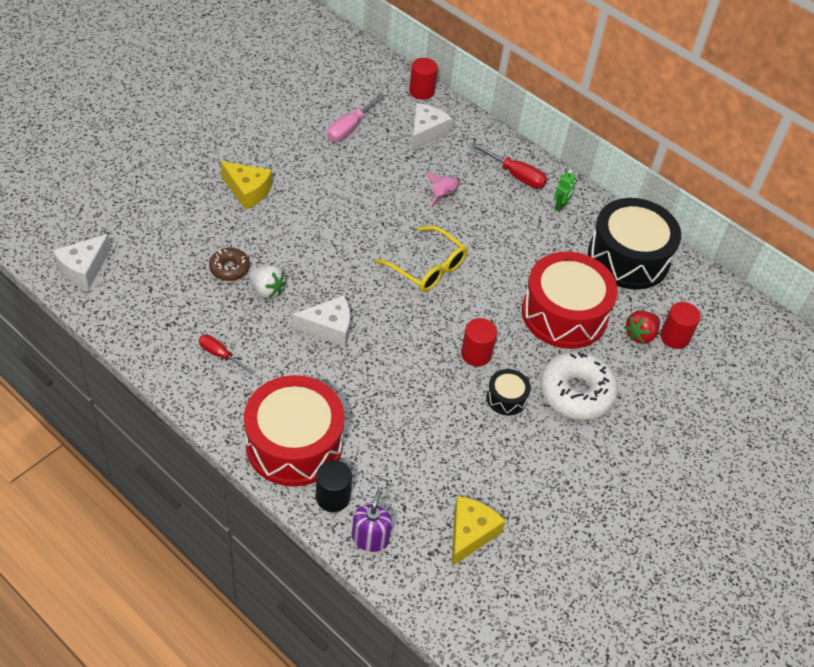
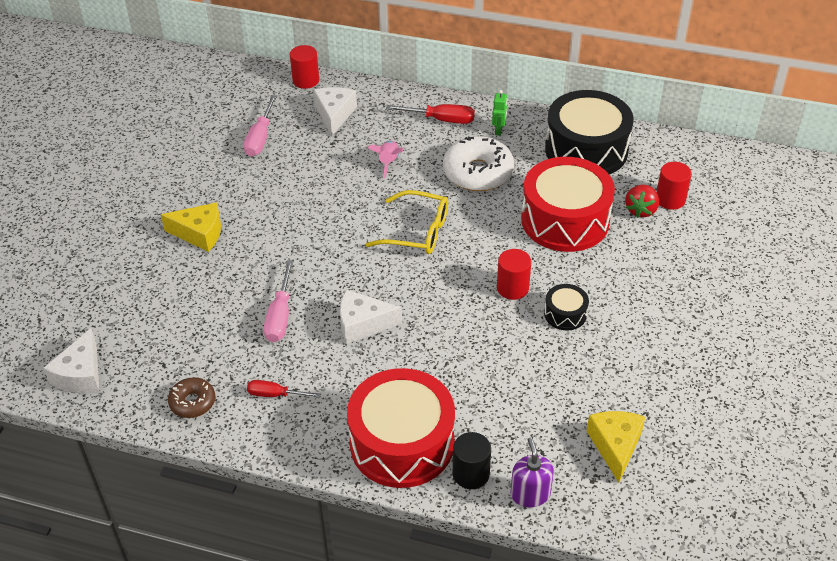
camera: 20 degrees left, 5 degrees down
(229, 268) = (230, 312): brown donut -> brown donut (192, 402)
(267, 290) = (280, 315): white strawberry -> pink screwdriver
(329, 328) = (363, 324): white cheese -> white cheese turned 150 degrees counterclockwise
(576, 392) = (621, 282): white donut -> white donut (478, 173)

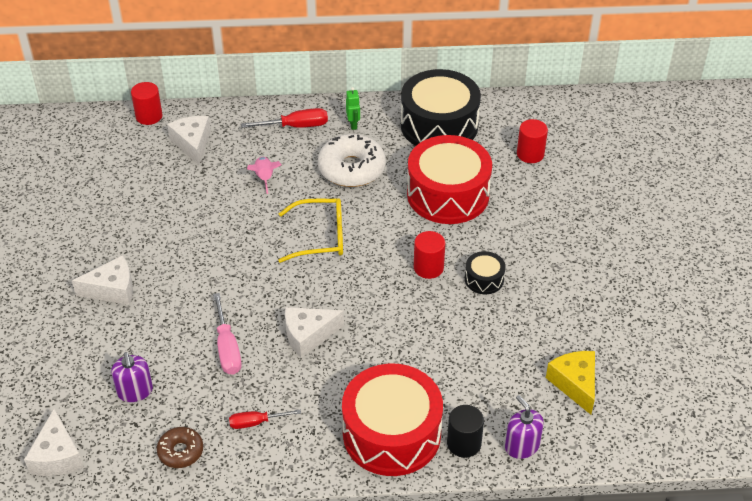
camera: 20 degrees left, 0 degrees up
(177, 334) = (135, 391): none -> purple soap dispenser
(199, 233) = (112, 289): yellow cheese -> white cheese
(260, 138) = (129, 182): pink screwdriver -> none
(641, 210) = (509, 169): red strawberry -> none

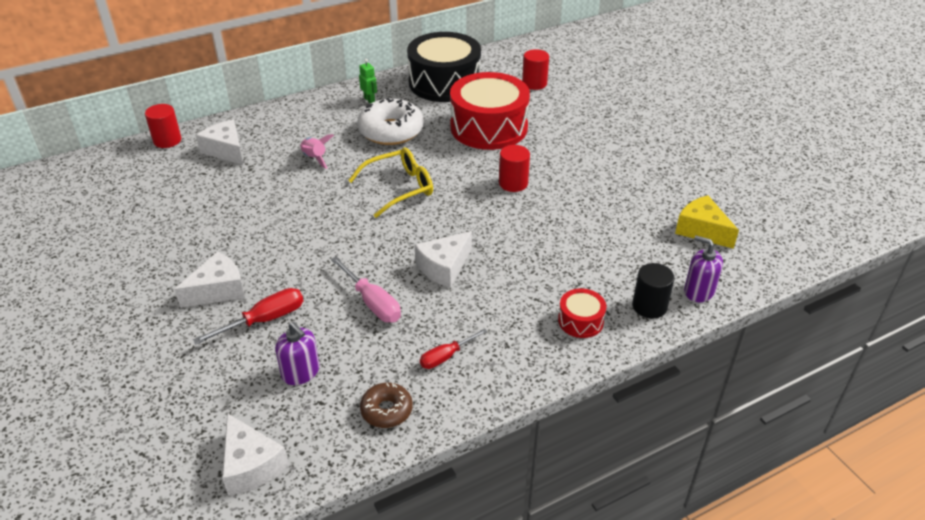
camera: 25 degrees left, 5 degrees down
(296, 126) = (317, 113): red screwdriver -> red screwdriver (264, 320)
(391, 433) = (580, 321): red drum -> red drum, size x0.45
(484, 279) = (566, 178): black drum -> none

